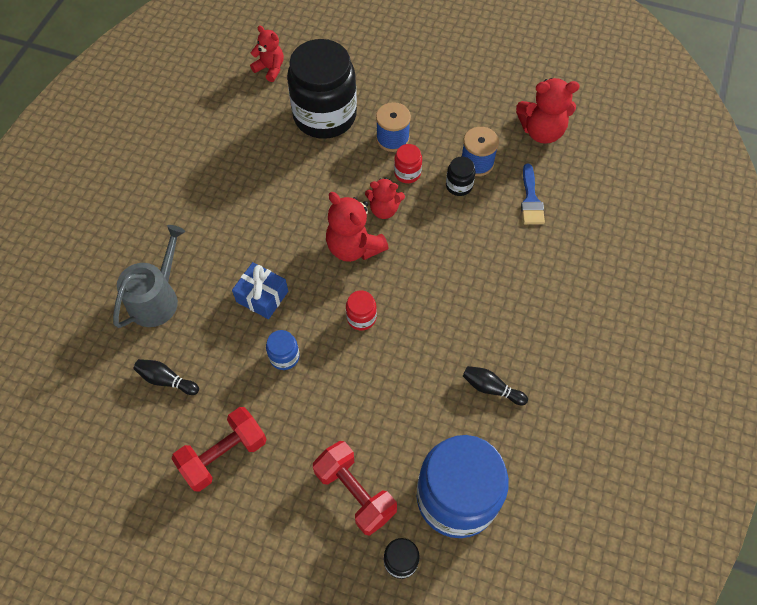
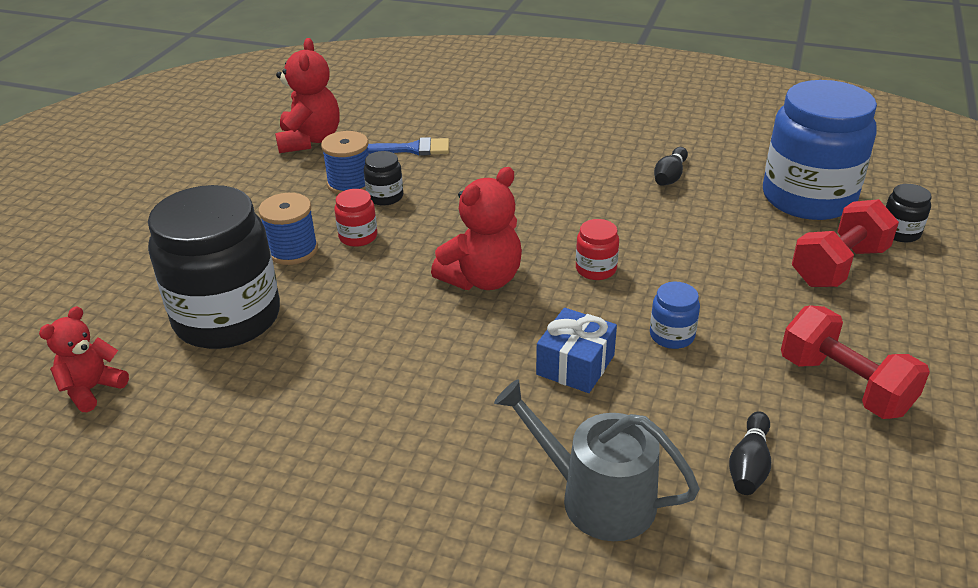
camera: 90 degrees left, 25 degrees down
(384, 209) = (419, 255): red teddy bear -> none

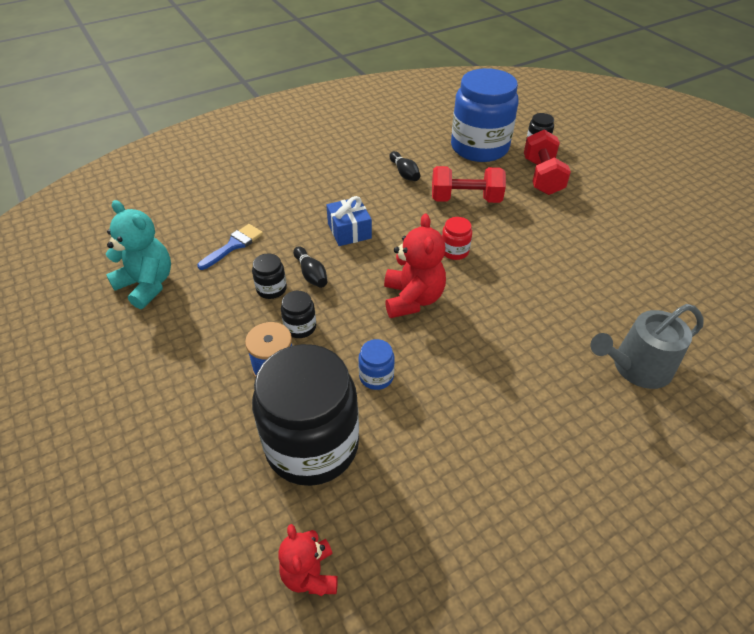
camera: 50 degrees left, 10 degrees up
(310, 140) = (147, 285): red teddy bear -> turquoise teddy bear
(350, 184) = (232, 296): blue spool -> none
(358, 236) = (300, 327): red jar -> black jar
(575, 365) = (528, 310): blue gift -> blue gift (349, 231)
(672, 335) = (538, 261): blue jar -> blue jar (376, 376)
(749, 465) = (654, 300): black bowling pin -> black bowling pin (311, 274)
(844, 385) = (626, 234): red dumbbell -> red dumbbell (465, 199)

